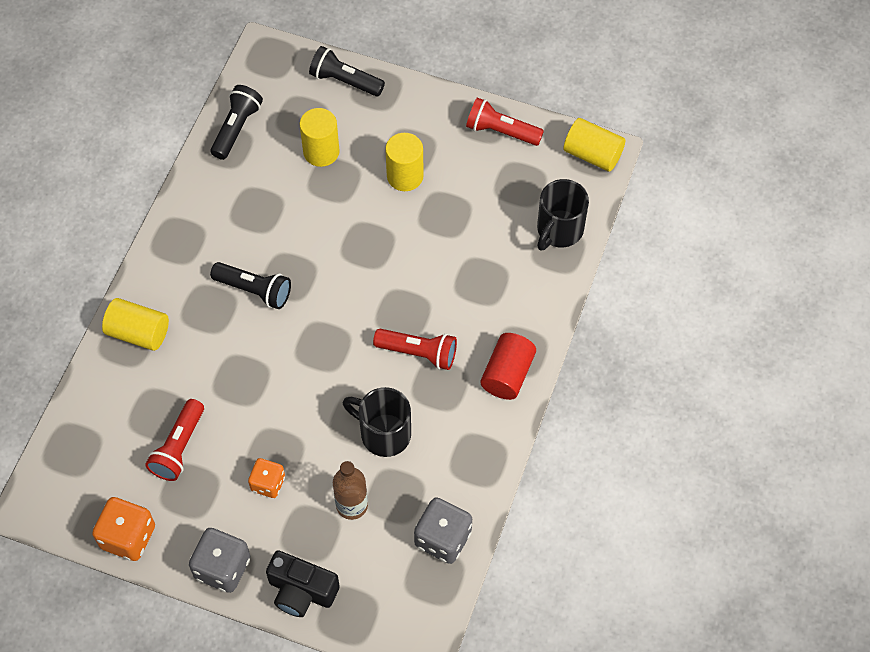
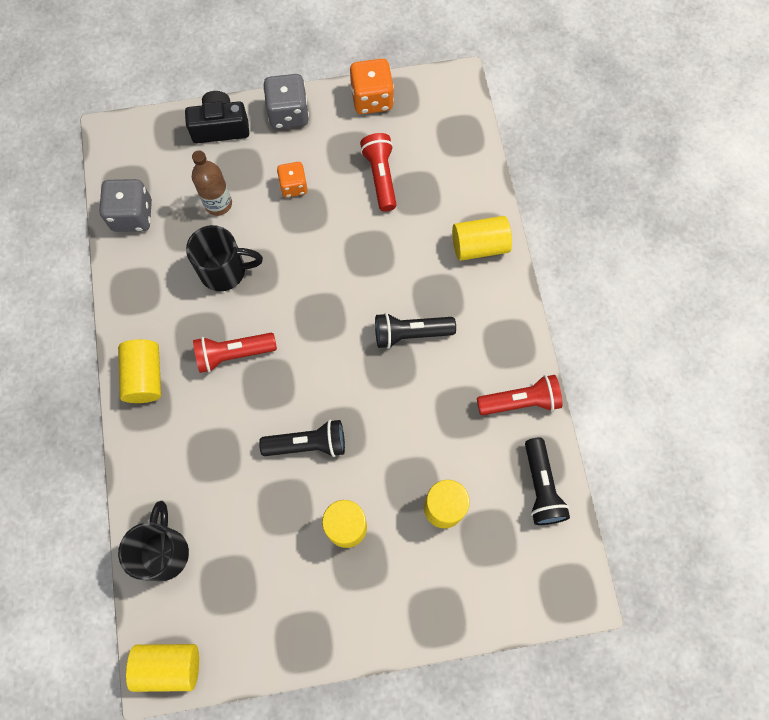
camera: 150 degrees right, 10 degrees up
(345, 81) = (474, 607): black flashlight -> black flashlight (308, 444)
(501, 131) = (279, 639): red flashlight -> red flashlight (520, 401)
(507, 374) = (145, 376): red cylinder -> yellow cylinder

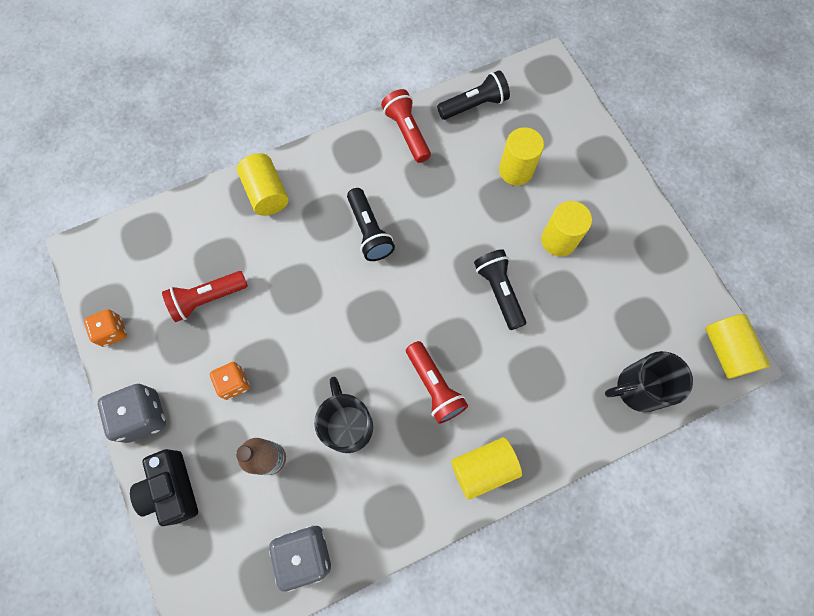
camera: 105 degrees left, 0 degrees up
(372, 99) = (113, 332): orange dice -> orange dice, size x0.64

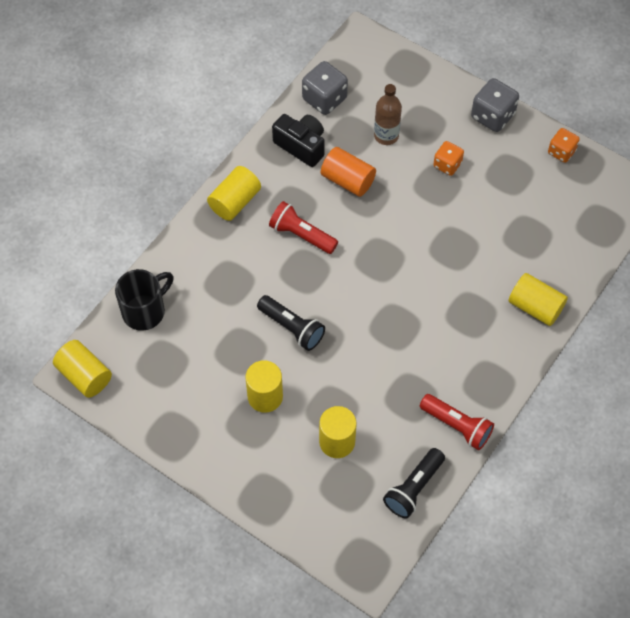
camera: 150 degrees right, 10 degrees down
(172, 489) = (437, 89): black camera -> black camera (301, 146)
(207, 299) = (513, 207): red flashlight -> none
(347, 425) = (348, 180): black mug -> orange cylinder
(369, 231) = (428, 320): black flashlight -> none

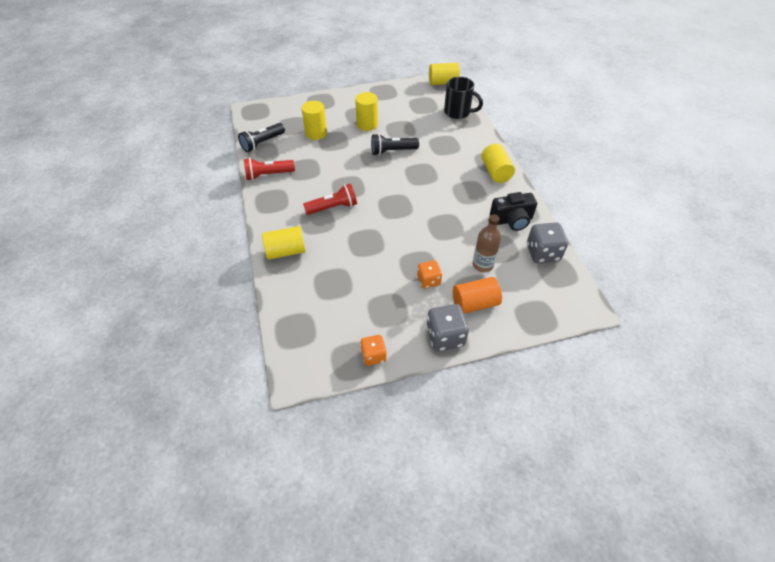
camera: 130 degrees right, 10 degrees down
(145, 311) = (458, 112): black mug -> black mug turned 60 degrees counterclockwise
(301, 235) = (445, 185): red flashlight -> red flashlight (333, 207)
(348, 180) = (464, 225): orange cylinder -> orange cylinder (474, 303)
(413, 488) = (262, 143): black flashlight -> black flashlight turned 120 degrees counterclockwise

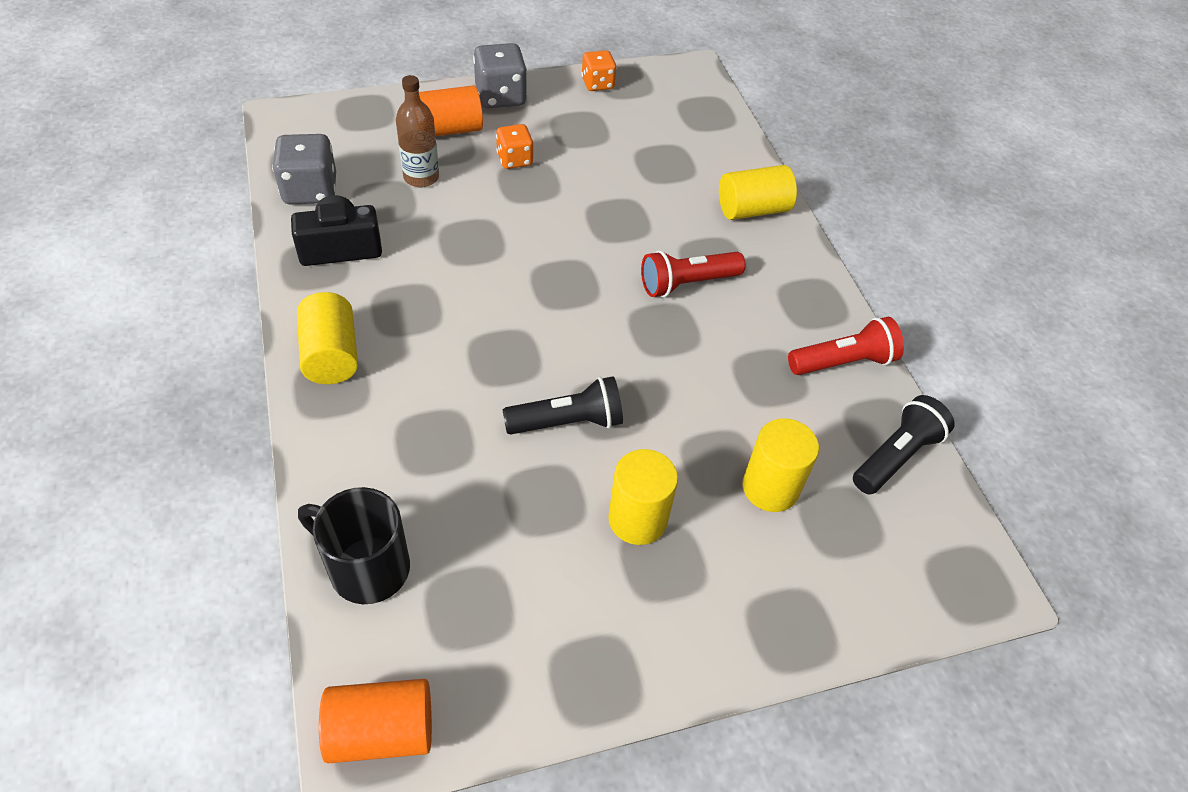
camera: 175 degrees right, 0 degrees up
(443, 83) = (381, 731): yellow cylinder -> orange cylinder

